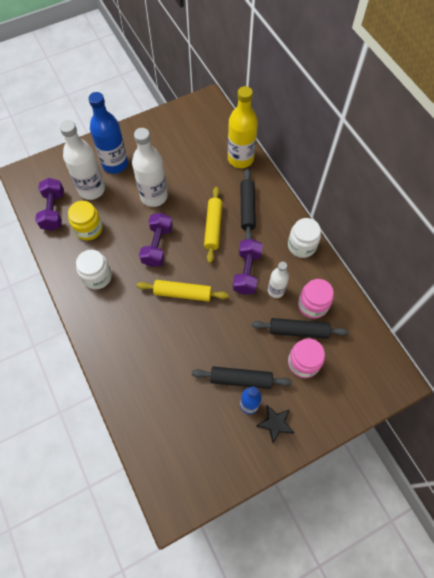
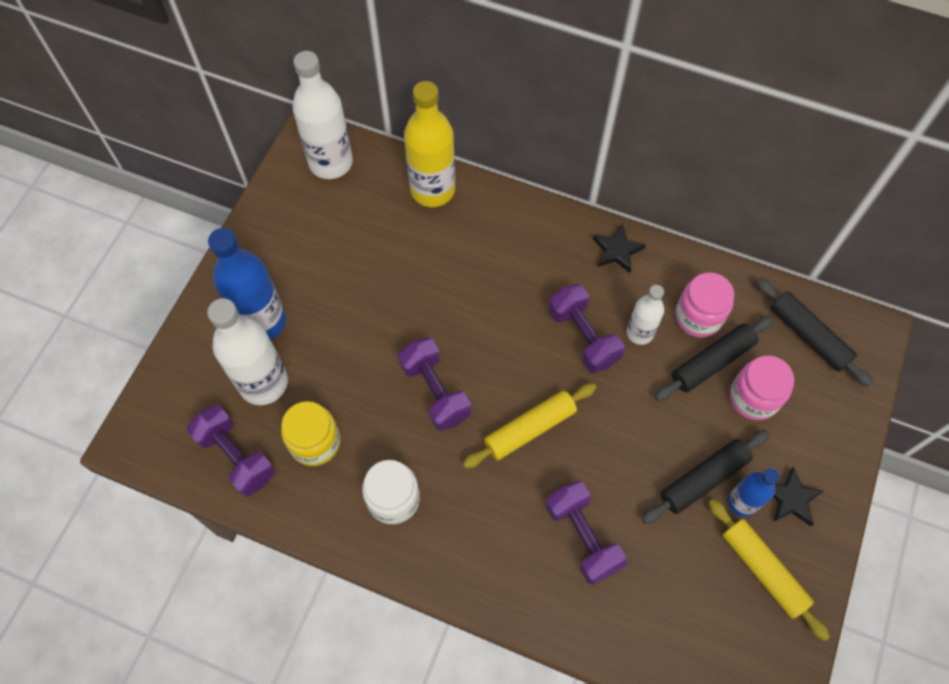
camera: 40 degrees left, 0 degrees up
(154, 196) = (364, 327): white bottle -> white bottle (331, 162)
(160, 358) = (582, 537): none -> purple dumbbell
(213, 227) = (485, 310): yellow rolling pin -> yellow rolling pin (763, 570)
(247, 208) = (504, 251): black rolling pin -> black rolling pin (808, 336)
(301, 246) = (617, 251): white jar -> black star

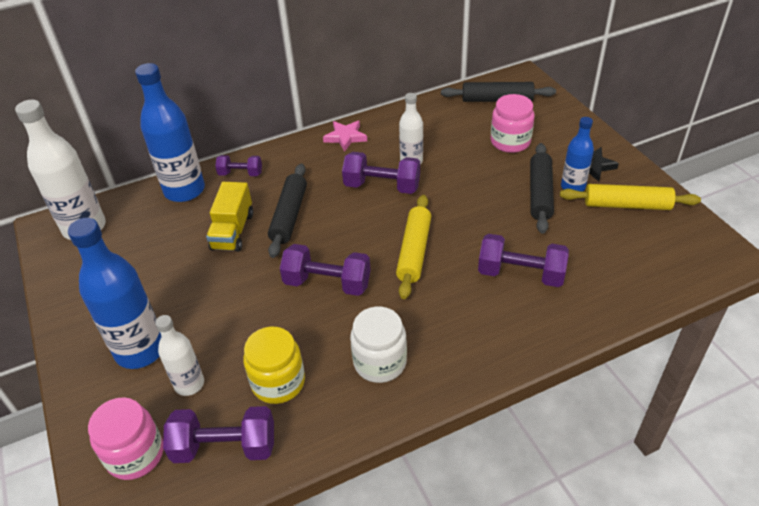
camera: 45 degrees left, 20 degrees down
(263, 383) = (189, 384): white bottle -> white bottle, size x0.57
(424, 270) = (233, 231): none -> yellow truck
(432, 190) = (184, 190): yellow bottle -> blue bottle
(490, 212) = (240, 174): none -> purple dumbbell
(617, 251) = (345, 137): black star -> pink star
(698, 317) = (432, 132): pink jar -> pink jar (135, 454)
(712, 362) = (468, 144): black rolling pin -> black rolling pin (289, 216)

